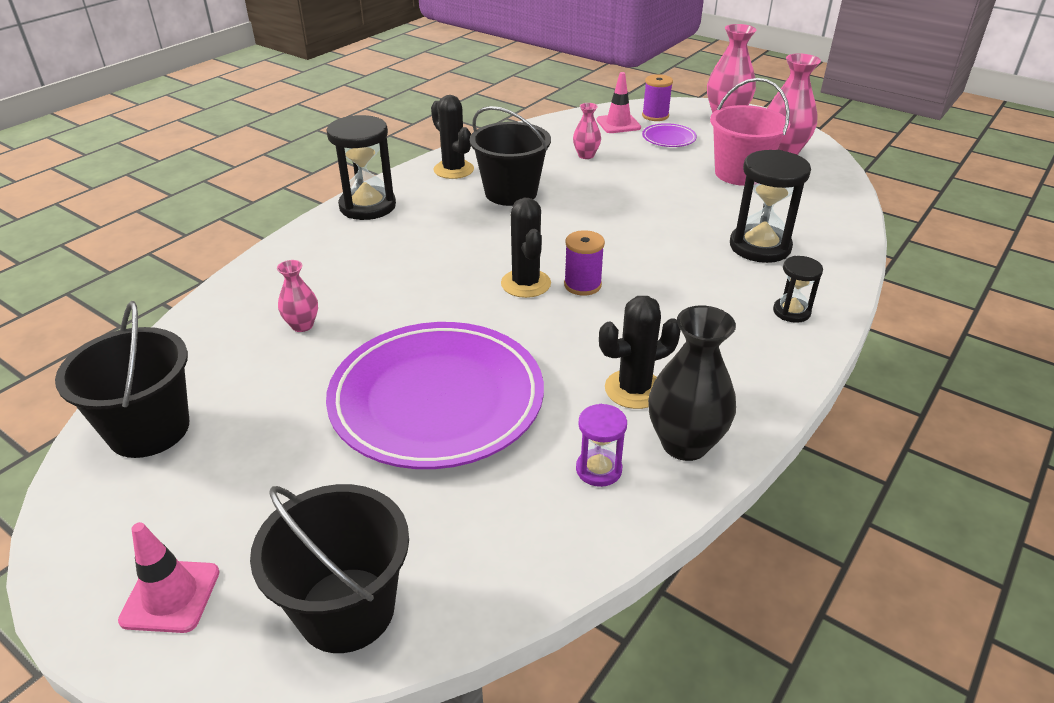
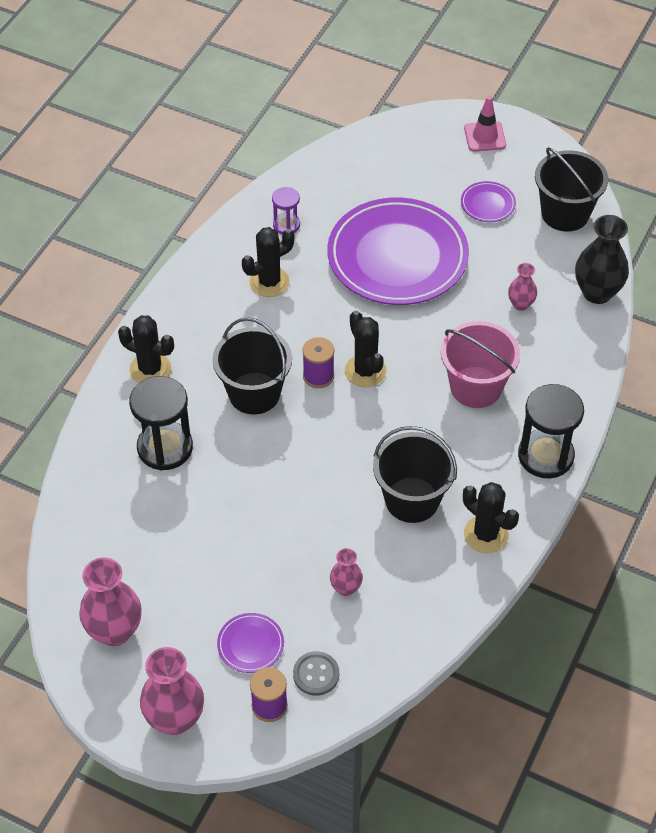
camera: 170 degrees right, 15 degrees up
(256, 460) = (488, 204): none -> purple plate
(346, 609) = (398, 142): black bucket -> black bucket (254, 393)
(618, 124) = (316, 674): pink traffic cone -> grey button
(684, 444) = (235, 248): black vase -> black vase (597, 292)
(740, 173) = (170, 574): pink bucket -> pink bucket (476, 387)
(791, 312) = (150, 369): black hourglass -> black cactus

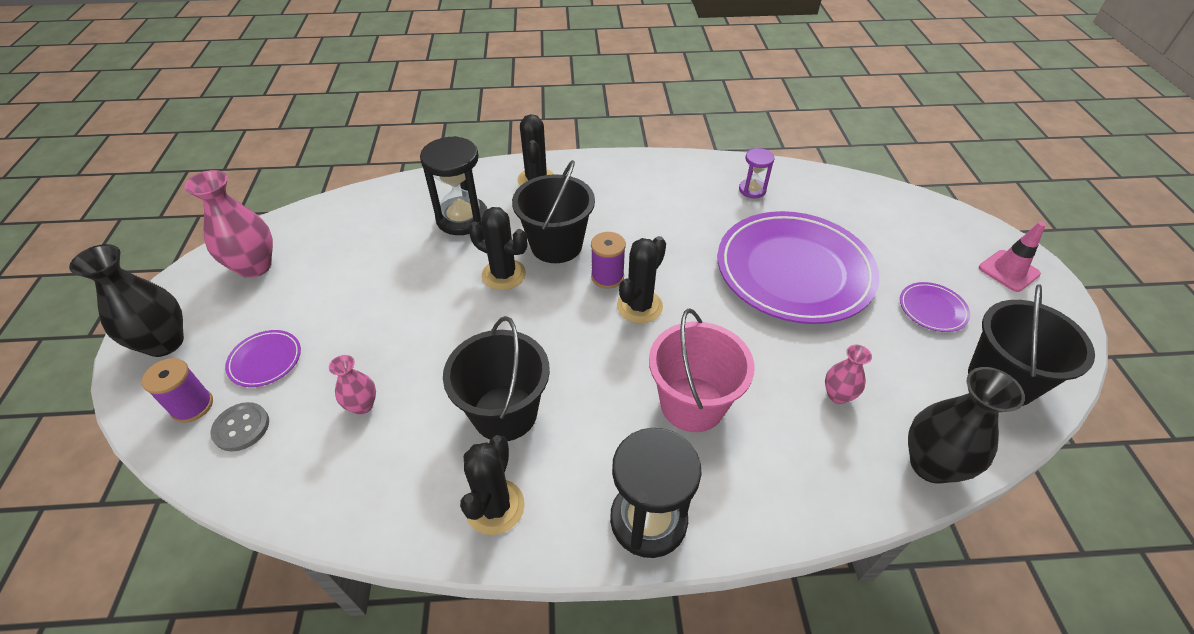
camera: 60 degrees right, 5 degrees down
(175, 718) = (164, 343): pink vase -> black vase
(269, 282) = (682, 205): black cactus -> black cactus (503, 274)

